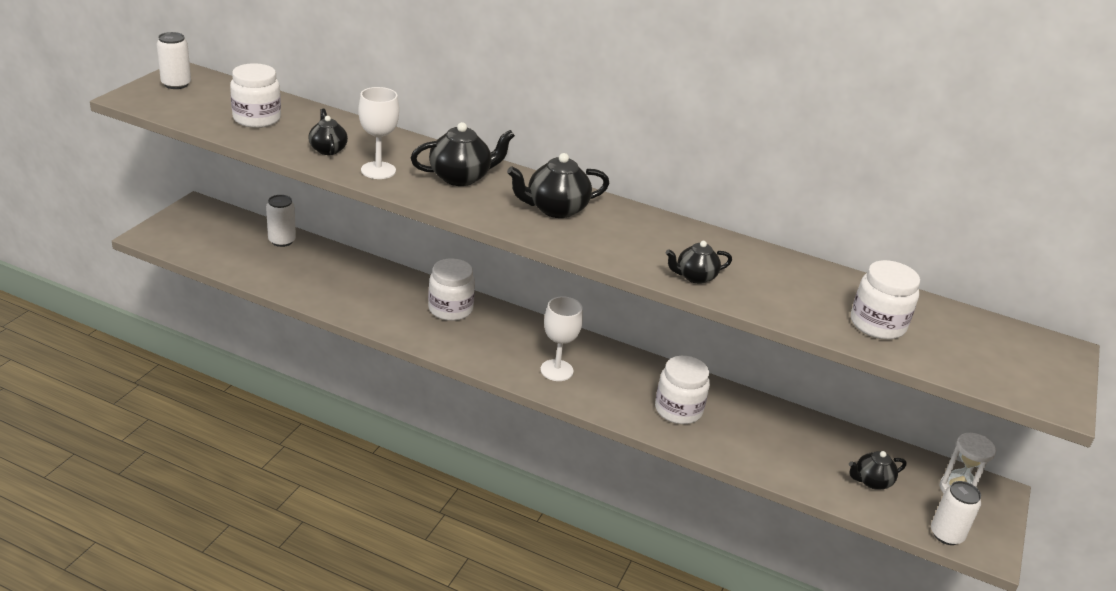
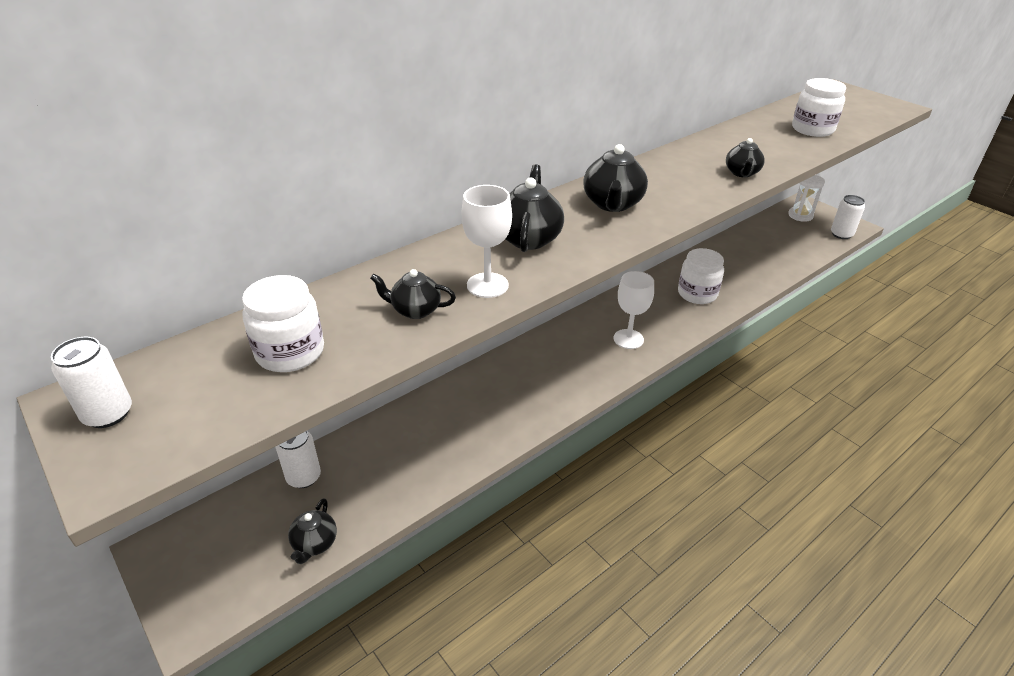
camera: 60 degrees left, 5 degrees up
(450, 309) = (510, 377): white jar -> none
(871, 481) = (789, 242): black teapot -> black teapot (315, 543)

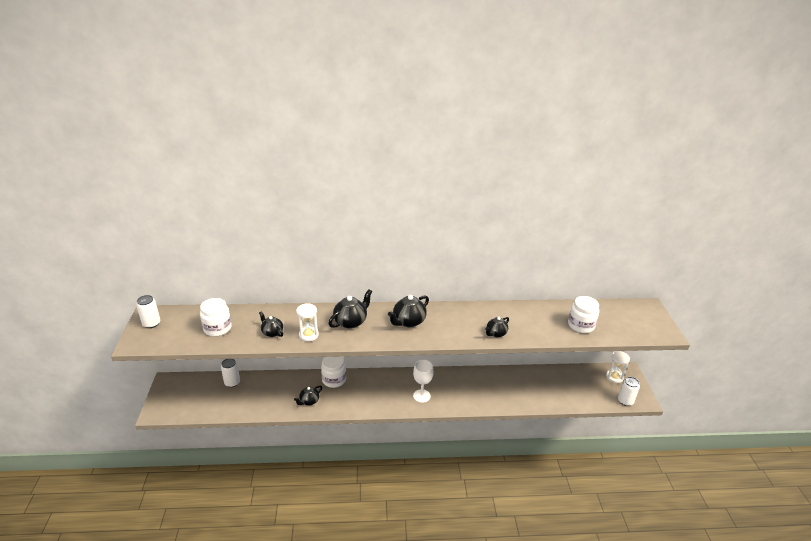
camera: 35 degrees right, 5 degrees down
(315, 543) = (212, 409): black teapot -> black teapot (309, 401)
(487, 285) = (308, 335): white goblet -> white hourglass
(697, 294) = (486, 391): white jar -> white jar (334, 380)

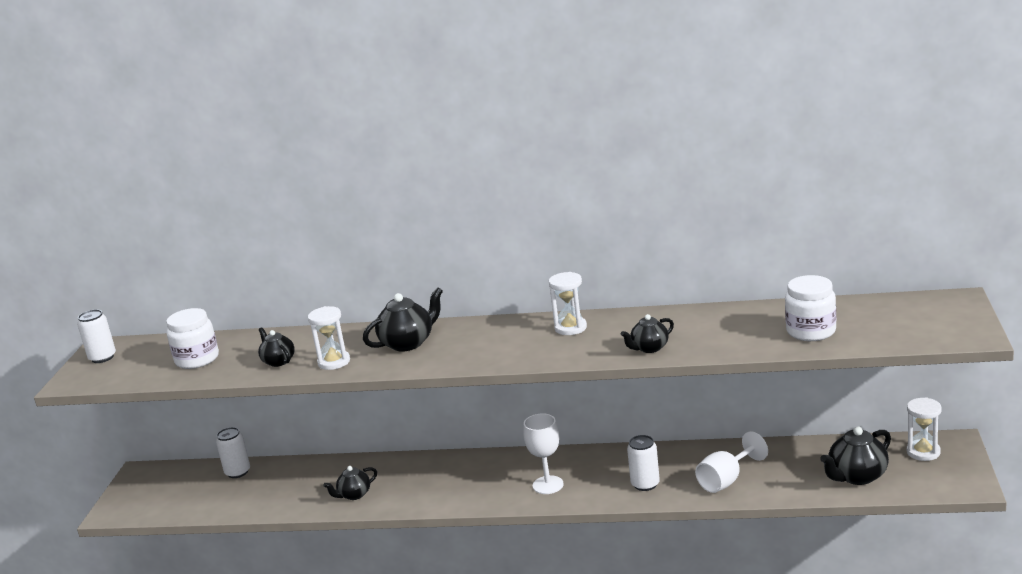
camera: 15 degrees right, 10 degrees down
(334, 380) = (403, 465): white jar -> none
(408, 321) = (504, 339): black teapot -> black teapot (857, 476)
(445, 315) = (570, 328): none -> white hourglass
(518, 394) = (726, 480): none -> white goblet
(625, 401) = (932, 487): white can -> white can (645, 484)

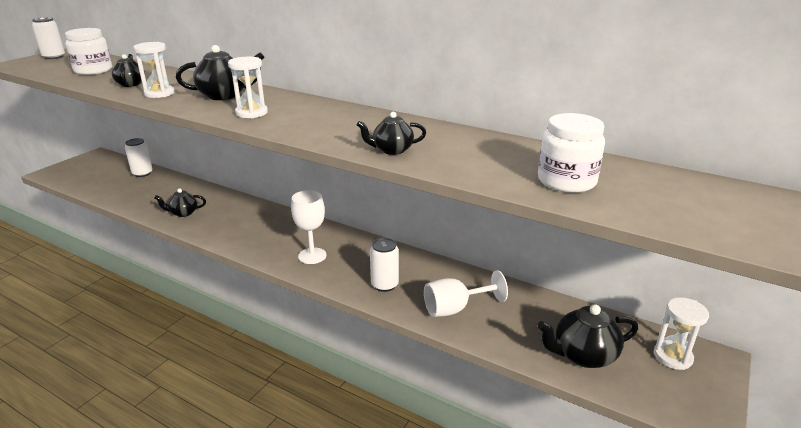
camera: 20 degrees right, 5 degrees up
(570, 328) = (351, 117): white hourglass -> white hourglass (251, 113)

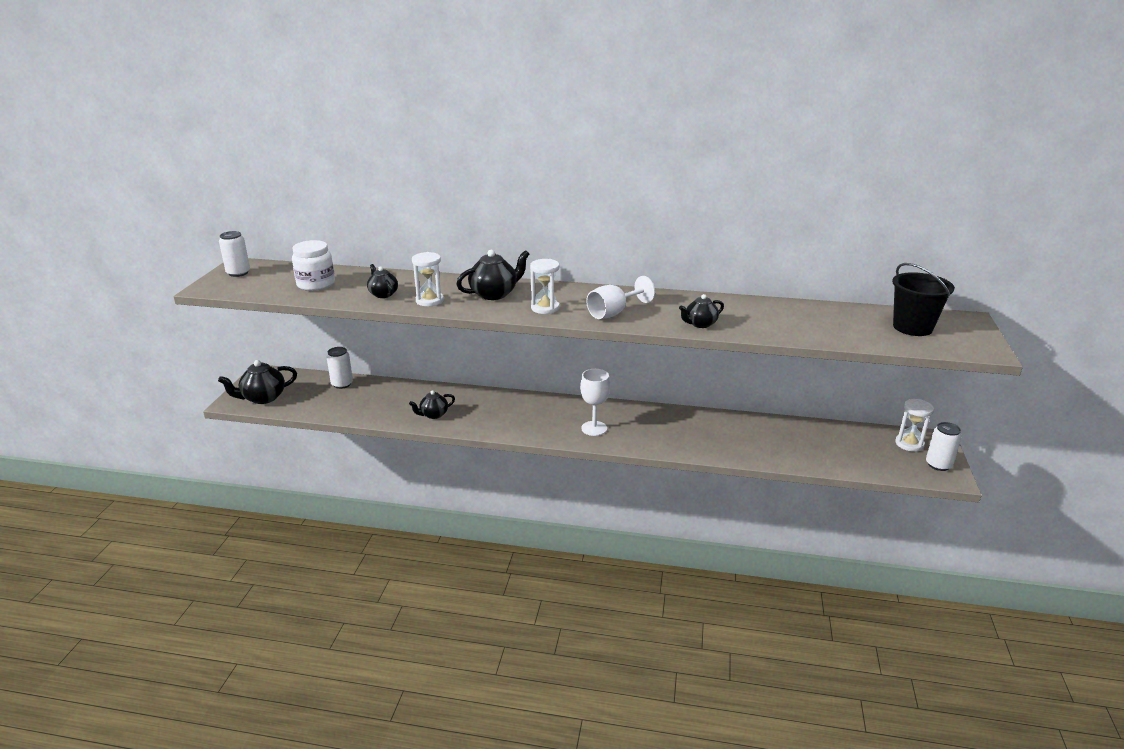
camera: 20 degrees left, 0 degrees up
(384, 285) = (675, 439): white can -> white can (938, 465)
(455, 308) = (743, 444): white goblet -> white goblet (614, 313)
(566, 181) = (841, 328): white jar -> none
(583, 355) = (853, 456): black teapot -> black teapot (263, 398)
(674, 196) = (912, 327): none -> black bucket

